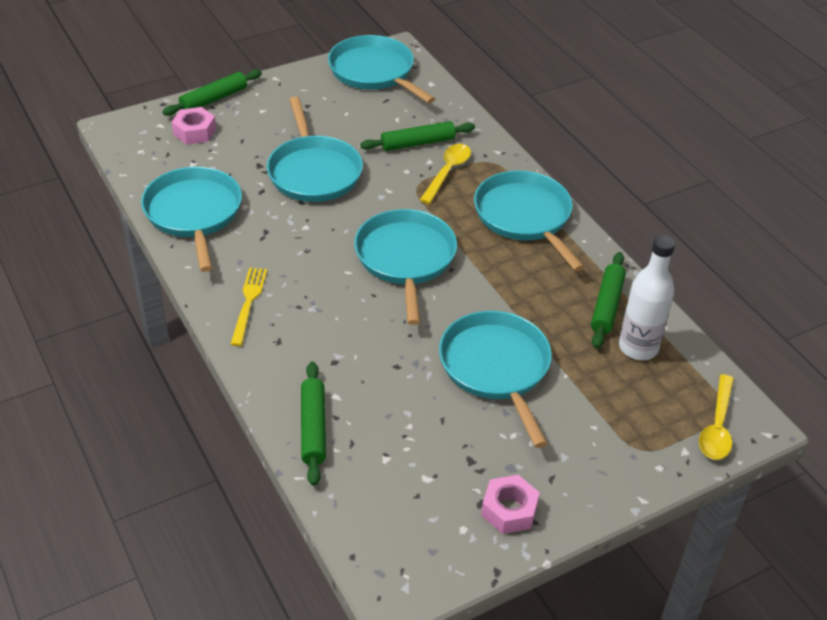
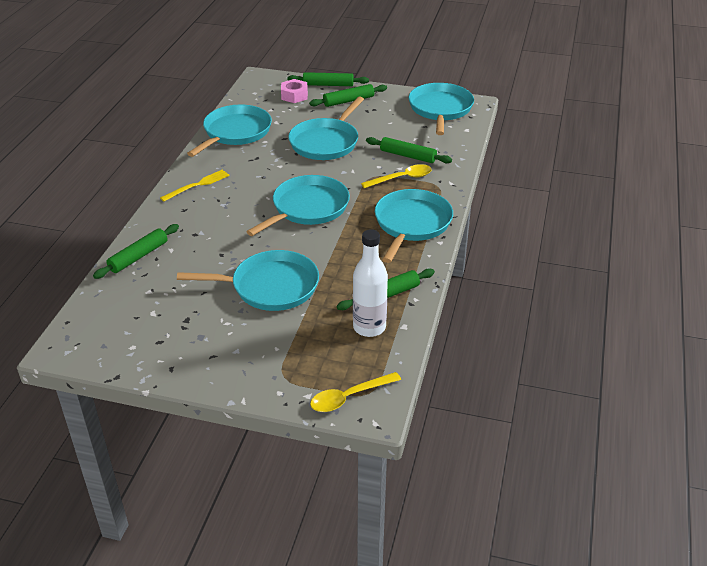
camera: 45 degrees right, 5 degrees down
(265, 108) = (348, 101): none -> green rolling pin
(496, 368) = (270, 286): turquoise pan -> turquoise pan turned 60 degrees clockwise
(509, 510) = (167, 354): pink nut -> none

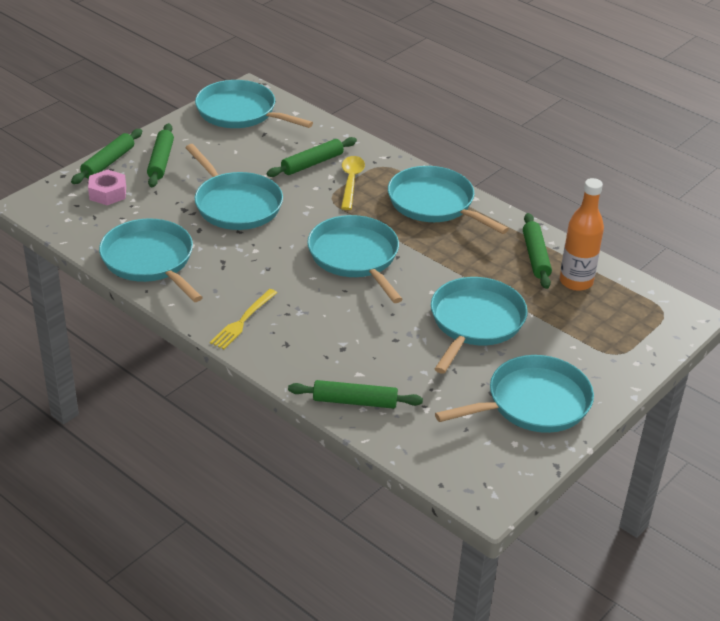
camera: 65 degrees left, 0 degrees up
(138, 256) = (355, 401): green rolling pin -> green rolling pin turned 60 degrees counterclockwise
(188, 344) = (533, 402): none -> turquoise pan
(197, 185) = (243, 320): yellow fork -> yellow fork turned 135 degrees counterclockwise
(349, 397) = (663, 324): yellow spoon -> none
(369, 327) = (576, 282): white bottle -> orange bottle

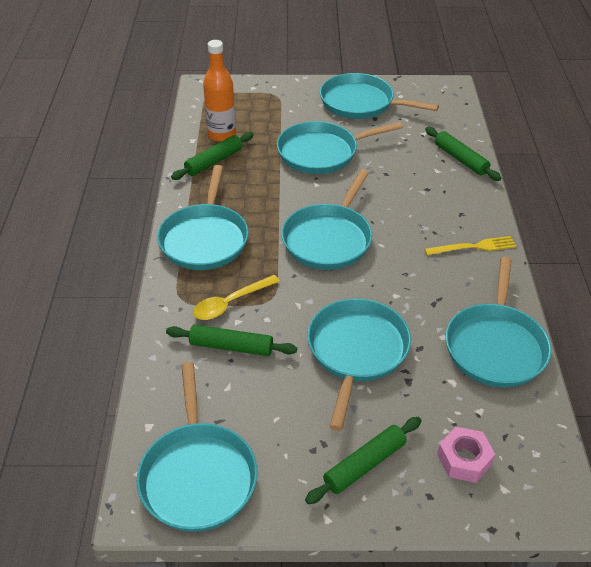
camera: 130 degrees left, 5 degrees up
(108, 162) = (422, 509): green rolling pin -> none

